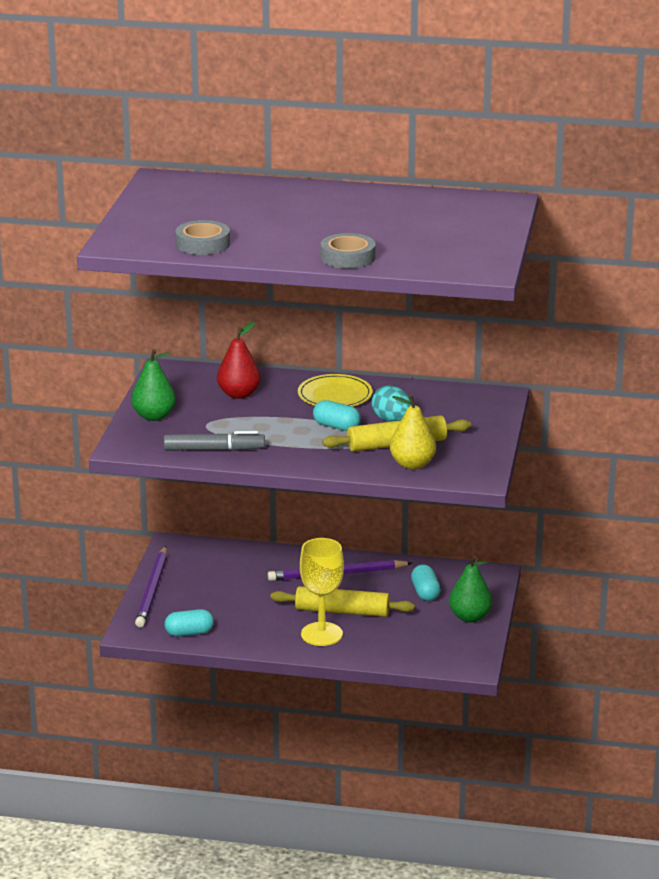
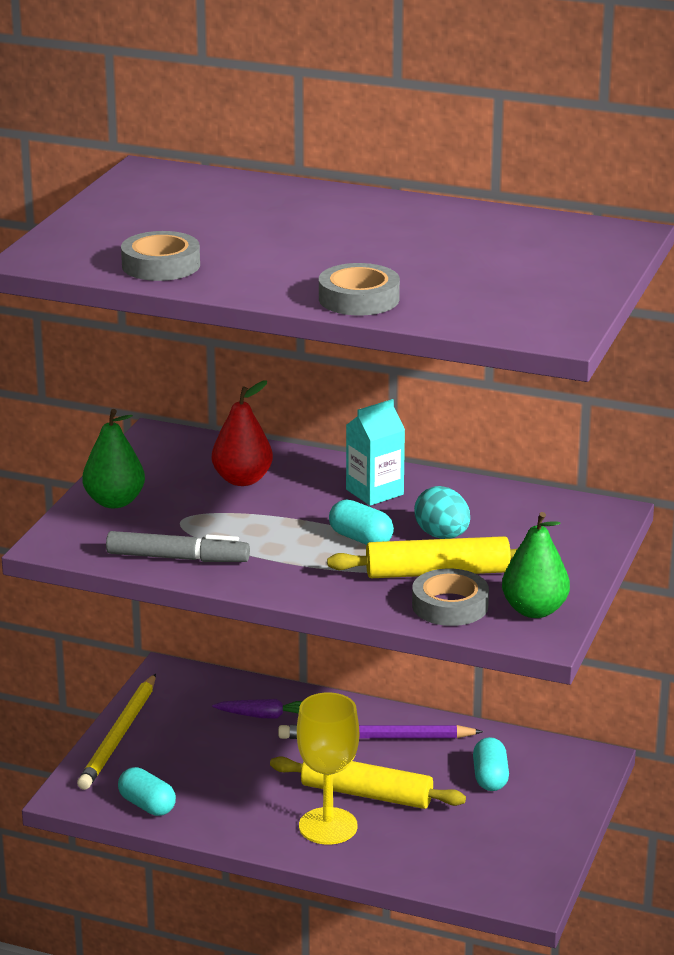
camera: 10 degrees right, 0 degrees up
(152, 590) = (119, 736): purple pencil -> yellow pencil
(189, 633) = (147, 805): turquoise capsule -> turquoise capsule turned 45 degrees clockwise
(253, 567) = (265, 716): none -> purple carrot
(335, 395) = (374, 492): yellow plate -> turquoise carton
(412, 464) = (450, 605): yellow pear -> grey tape
(470, 617) = (543, 822): green pear -> green pear (534, 610)

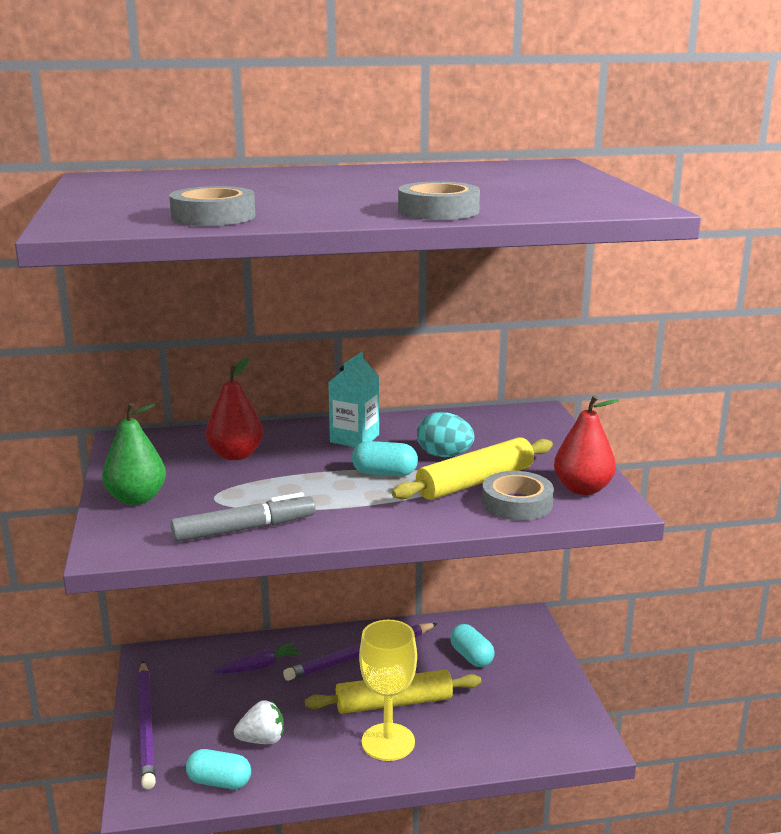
camera: 30 degrees left, 5 degrees down
(119, 736) = (146, 726): yellow pencil -> purple pencil
(212, 783) = (262, 740): none -> white strawberry
(534, 610) = (582, 489): green pear -> red pear

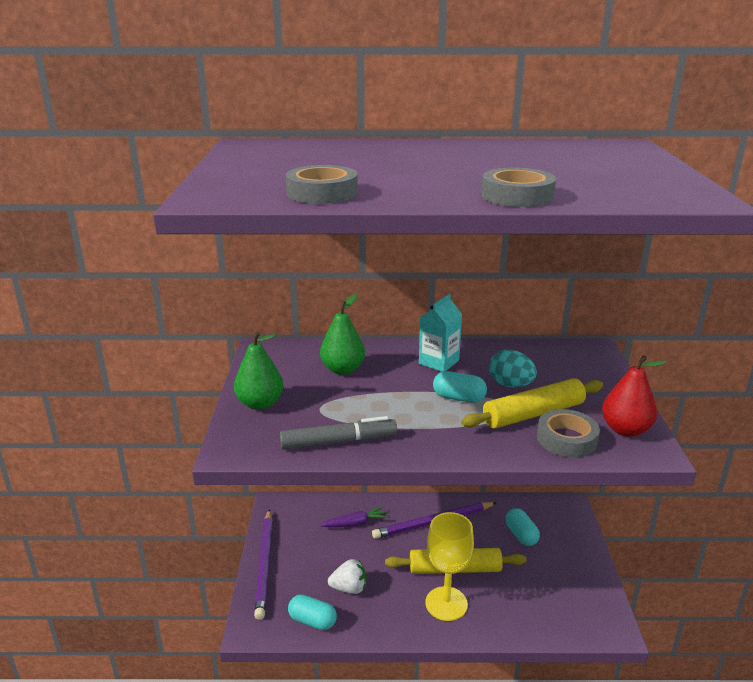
camera: 10 degrees right, 5 degrees up
(236, 455) = (343, 369): red pear -> green pear

